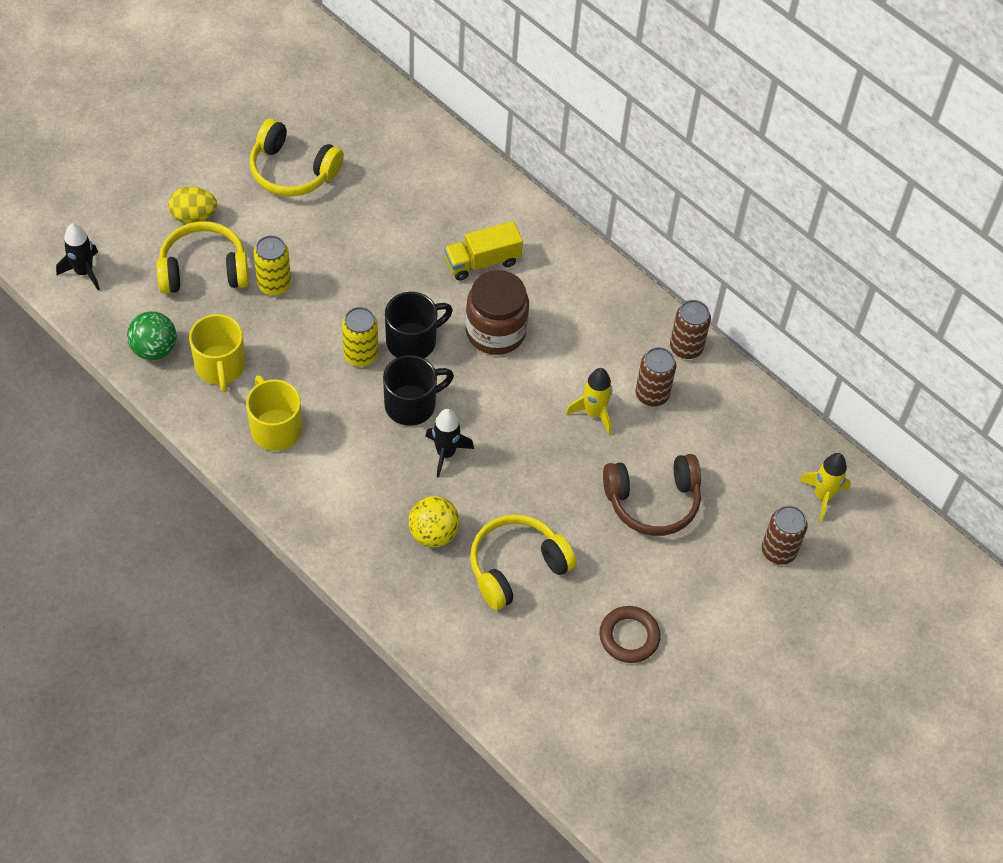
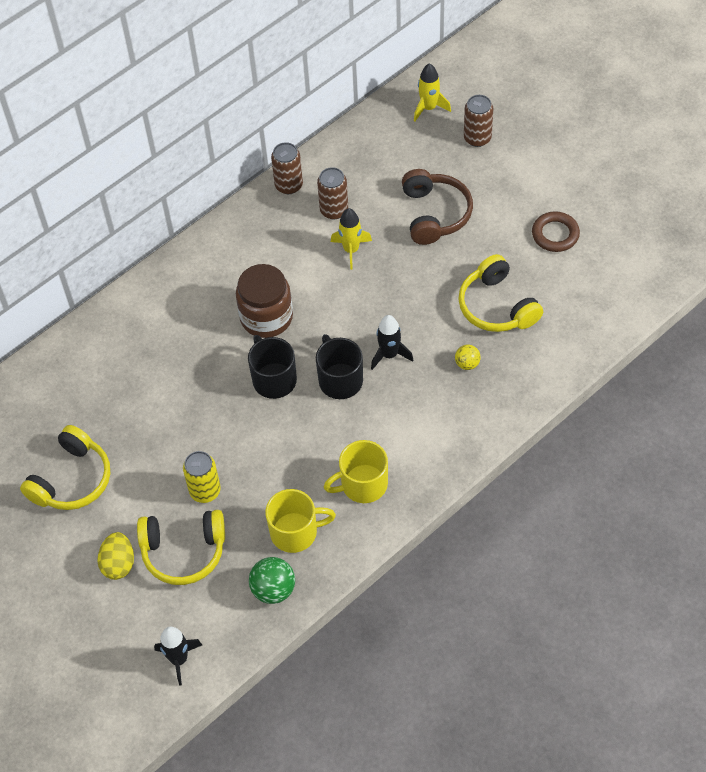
camera: 80 degrees left, 0 degrees up
(203, 269) = (184, 551): yellow headphones -> yellow headphones turned 90 degrees counterclockwise
(360, 355) = (287, 419): yellow can -> none
(433, 533) = (467, 364): yellow ball -> yellow ball, size x0.60
(482, 262) = (191, 326): yellow truck -> none

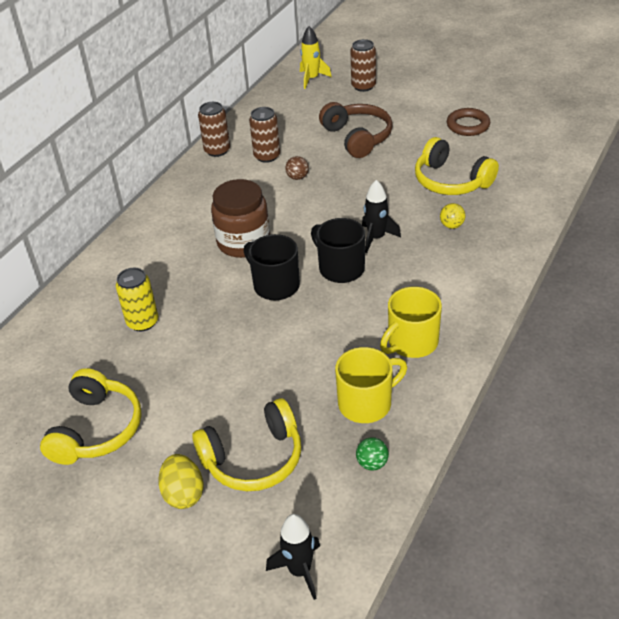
camera: 20 degrees left, 15 degrees down
(205, 491) = (250, 396): yellow can -> yellow can (142, 322)
(273, 589) = (372, 463): green ball -> green ball, size x0.60
(351, 250) = (297, 177): yellow rocket -> brown ball

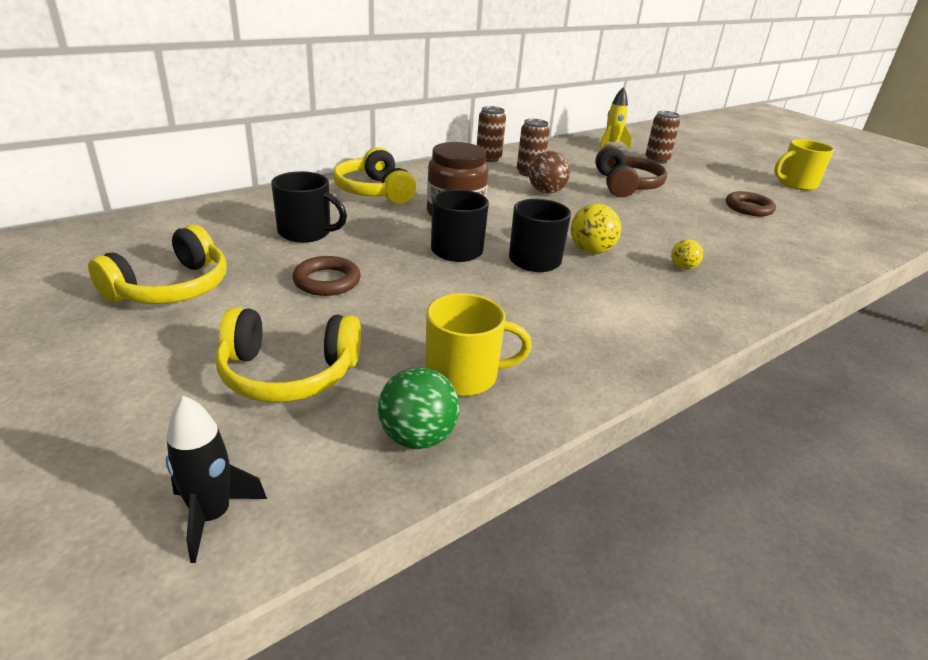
camera: 20 degrees right, 10 degrees down
(142, 322) = (306, 232): yellow can -> black mug
(183, 494) = (181, 373): yellow egg -> none
(206, 365) = (327, 281): none -> brown ring
(297, 177) = (546, 192): brown ball -> brown ball, size x1.67
(372, 463) = (417, 437): green ball -> green ball, size x1.67
(376, 238) = (591, 251): black rocket -> yellow ball
(412, 342) = (564, 342): yellow mug -> yellow mug (795, 184)
(451, 181) = (704, 237): yellow headphones -> yellow headphones (374, 191)

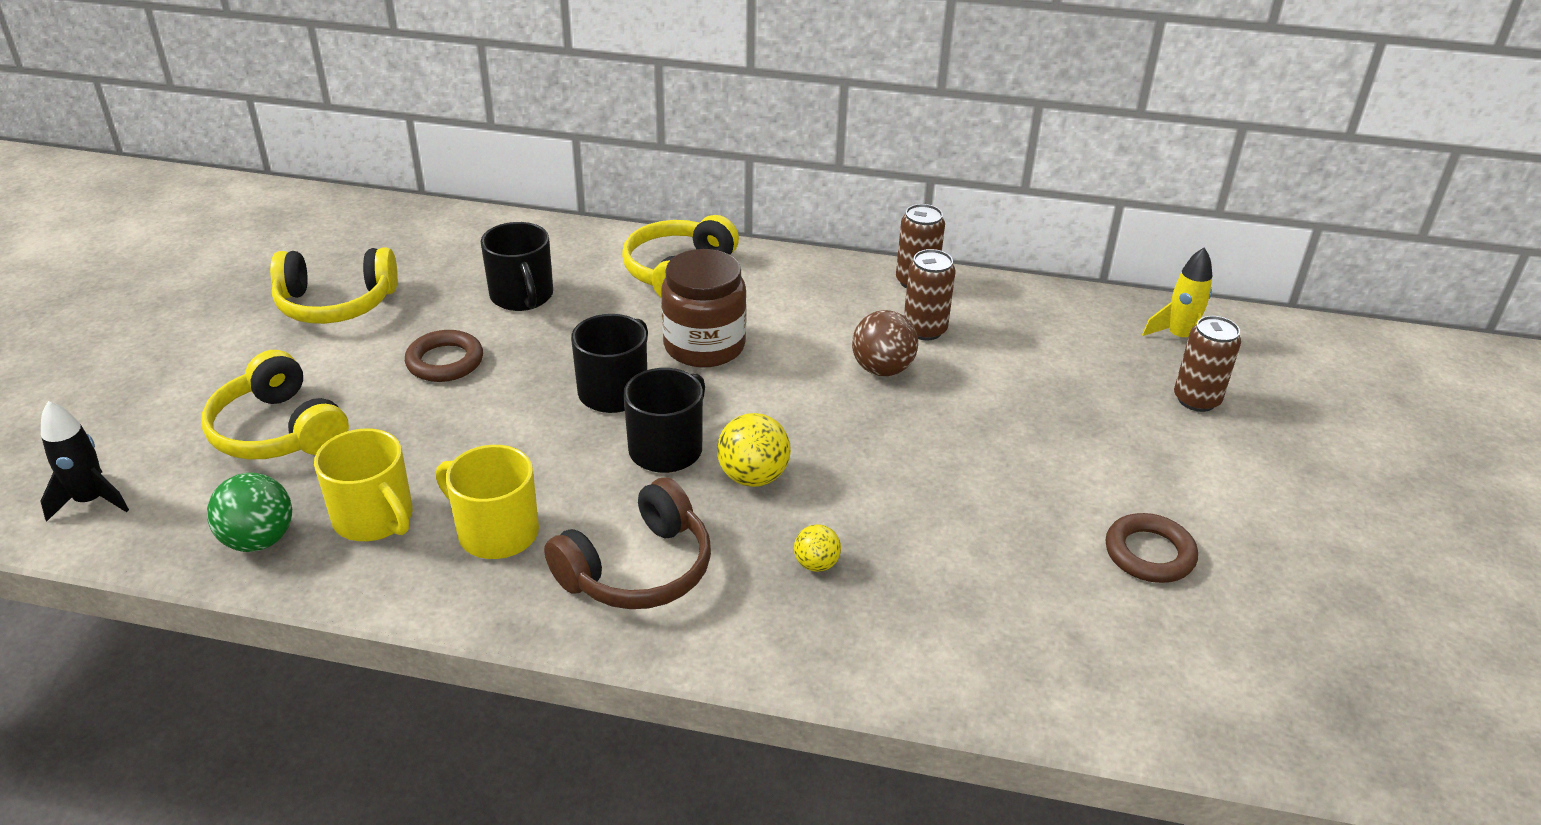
camera: 50 degrees right, 5 degrees up
(626, 185) = (1027, 416): brown headphones -> brown headphones (638, 569)
(795, 184) = (1378, 570): yellow mug -> yellow mug (496, 532)

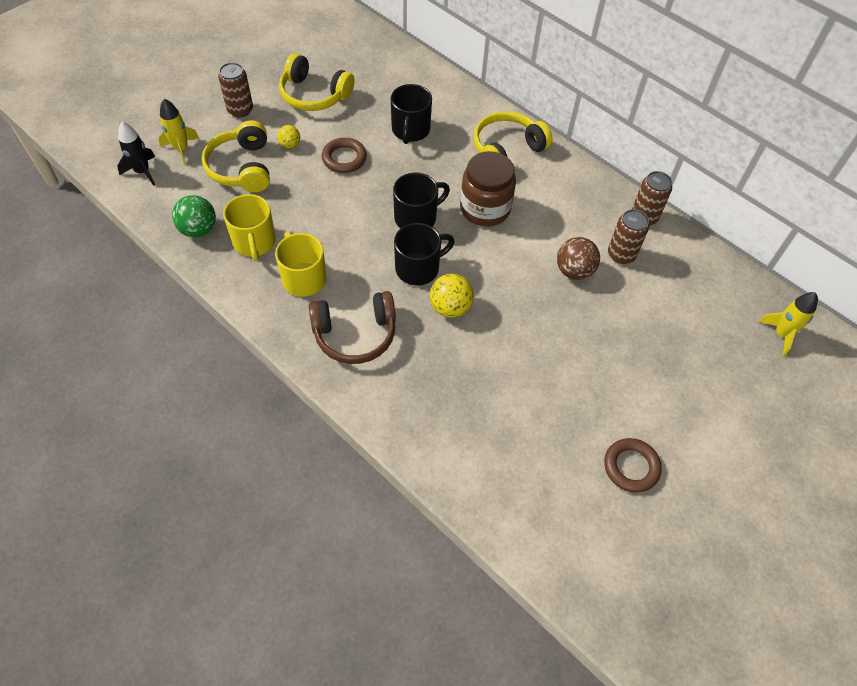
camera: 30 degrees right, 20 degrees up
(147, 445) = (181, 149): none -> yellow rocket
(816, 564) = (444, 377): yellow ball -> yellow ball (290, 145)
(1196, 400) = (752, 383): brown can -> brown can (240, 110)

